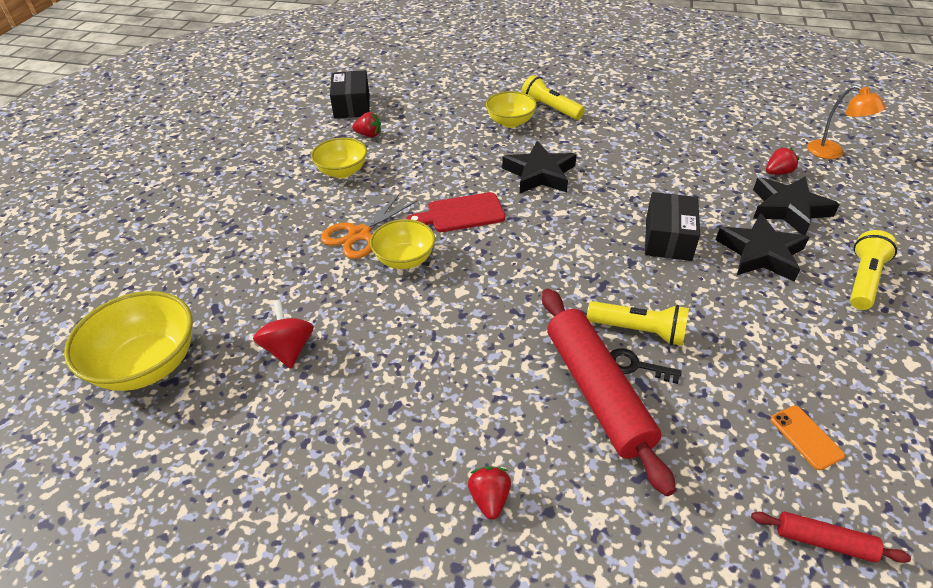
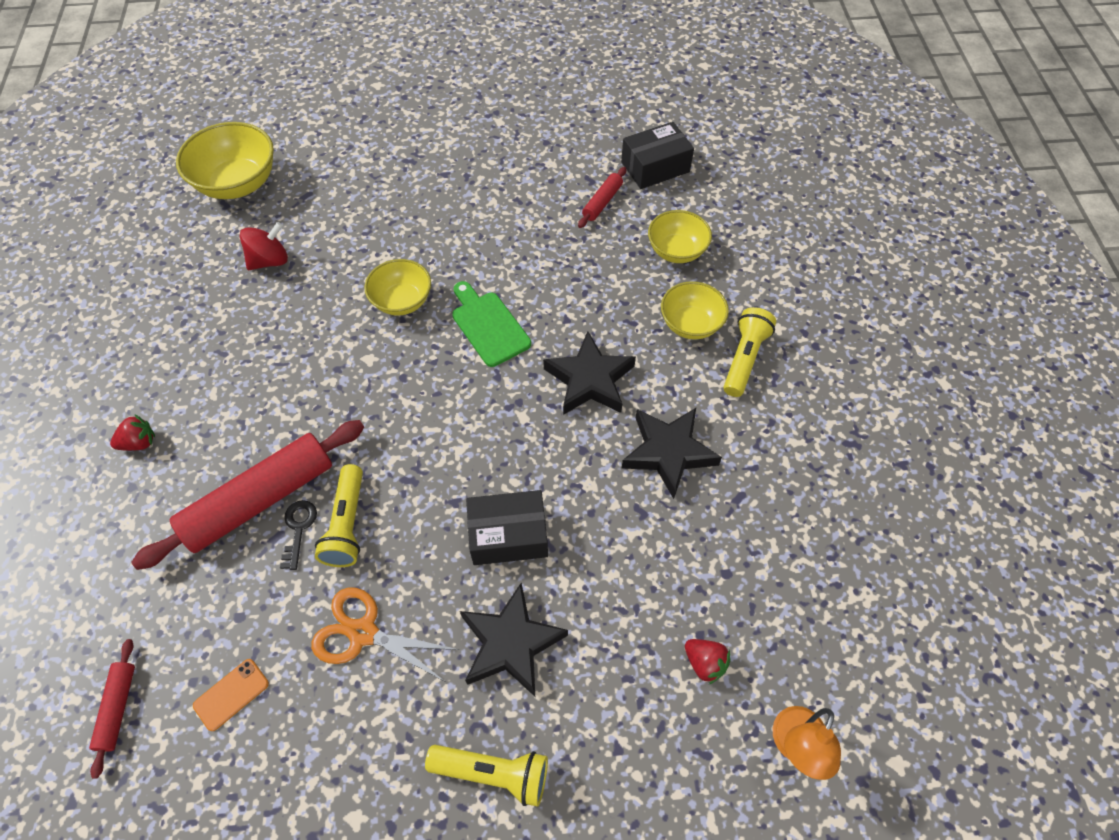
camera: 70 degrees right, 15 degrees up
(342, 171) = (525, 205): yellow bowl -> yellow bowl (676, 251)
(359, 234) = (429, 254): orange scissors -> orange scissors (363, 633)
(369, 135) = (602, 202): red strawberry -> red rolling pin
(461, 214) = (488, 326): red cutting board -> green cutting board
(788, 209) = (618, 678): black star -> black star (668, 453)

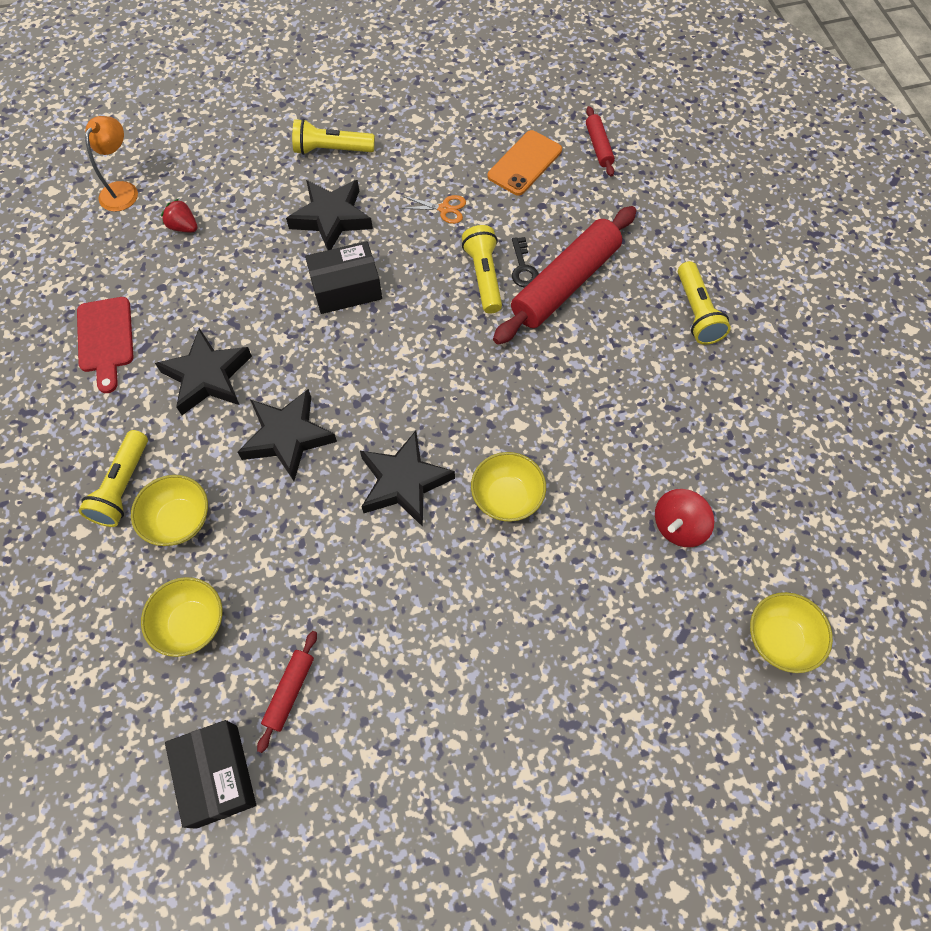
camera: 170 degrees right, 5 degrees up
(139, 443) = (696, 312): red strawberry -> yellow flashlight
(231, 694) = (524, 163): orange phone -> orange phone, size x1.60
(238, 184) = (779, 639): yellow bowl -> yellow bowl, size x0.64
(363, 633) = (444, 209): orange scissors -> orange scissors, size x0.60
(488, 326) = (403, 482): green cutting board -> black star
(655, 167) = (217, 775): black box -> black box turned 75 degrees counterclockwise
(783, 514) = (105, 339): none -> red cutting board

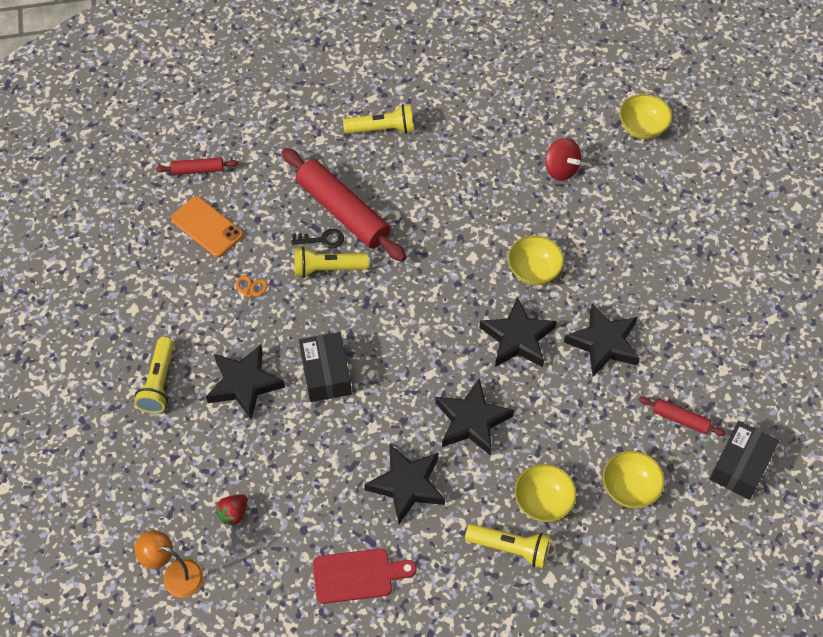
camera: 85 degrees left, 5 degrees down
(217, 775) = (740, 466): black box -> black box turned 45 degrees counterclockwise
(402, 588) = (604, 343): none -> black star

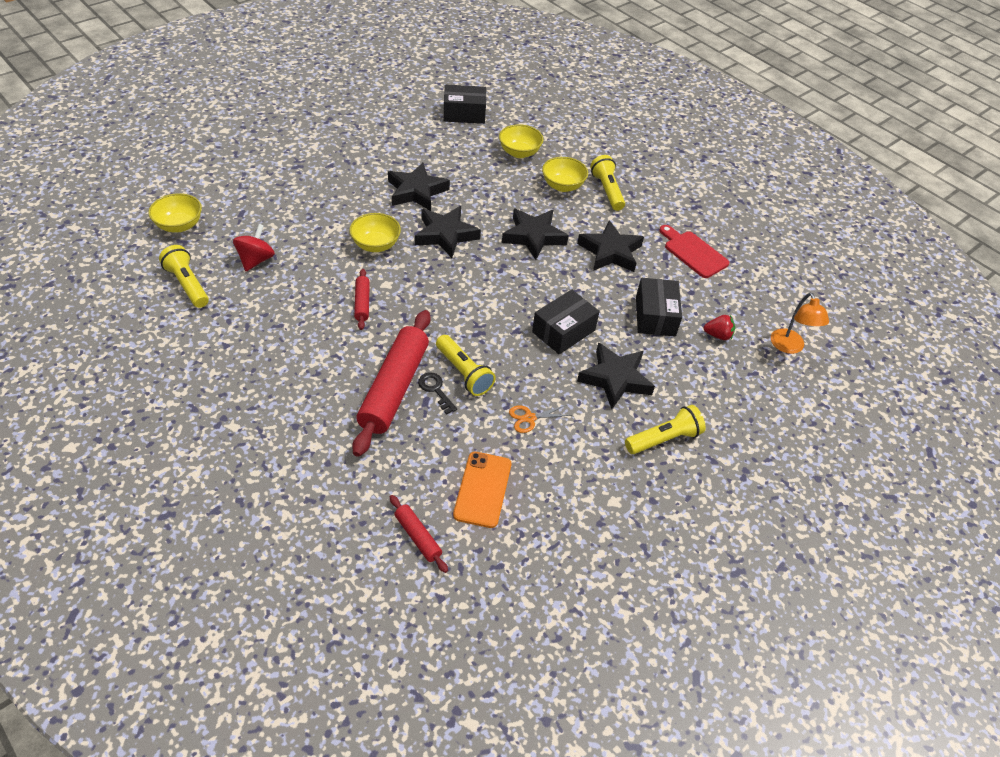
camera: 125 degrees left, 10 degrees down
(293, 470) = (655, 316): none -> black box
(382, 129) = (273, 400): yellow flashlight -> yellow flashlight (188, 284)
(680, 419) = (450, 144): red rolling pin -> red rolling pin (362, 303)

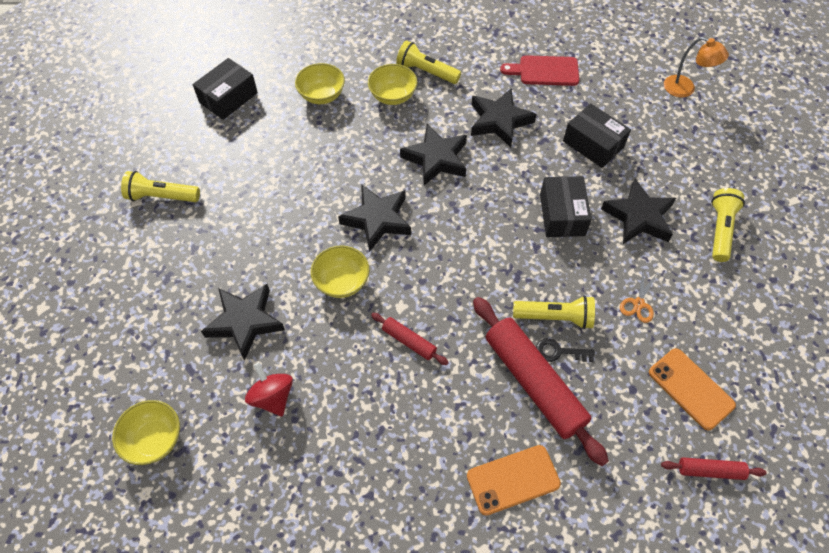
camera: 45 degrees left, 10 degrees up
(188, 284) = (253, 482): yellow flashlight -> yellow flashlight (162, 196)
(303, 416) = (513, 479): none -> orange phone
(416, 191) = (299, 203): black star -> black star (245, 322)
(718, 335) = (642, 121): red strawberry -> none

